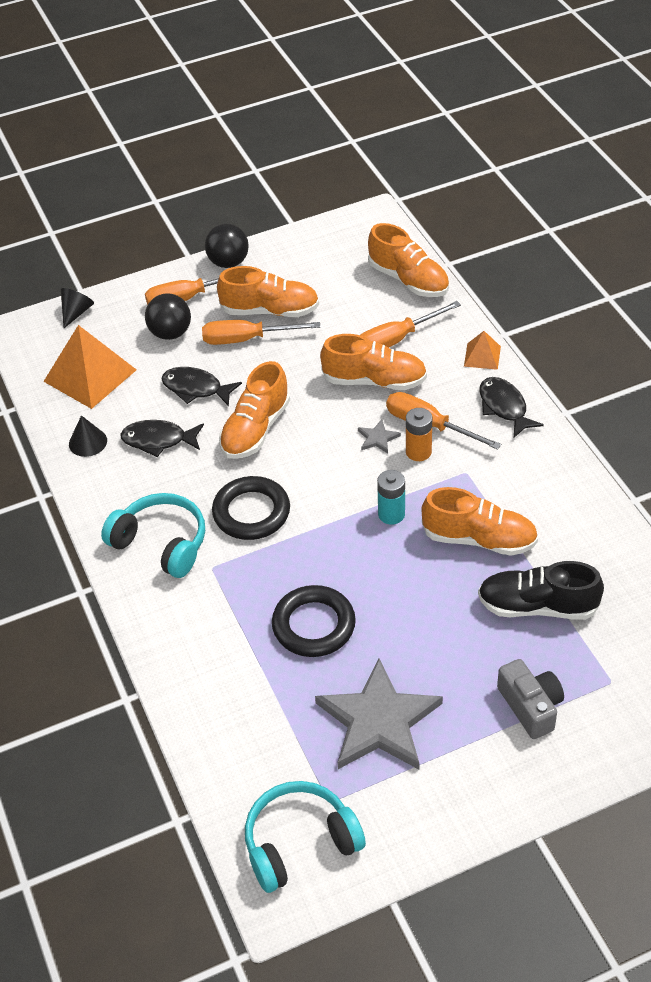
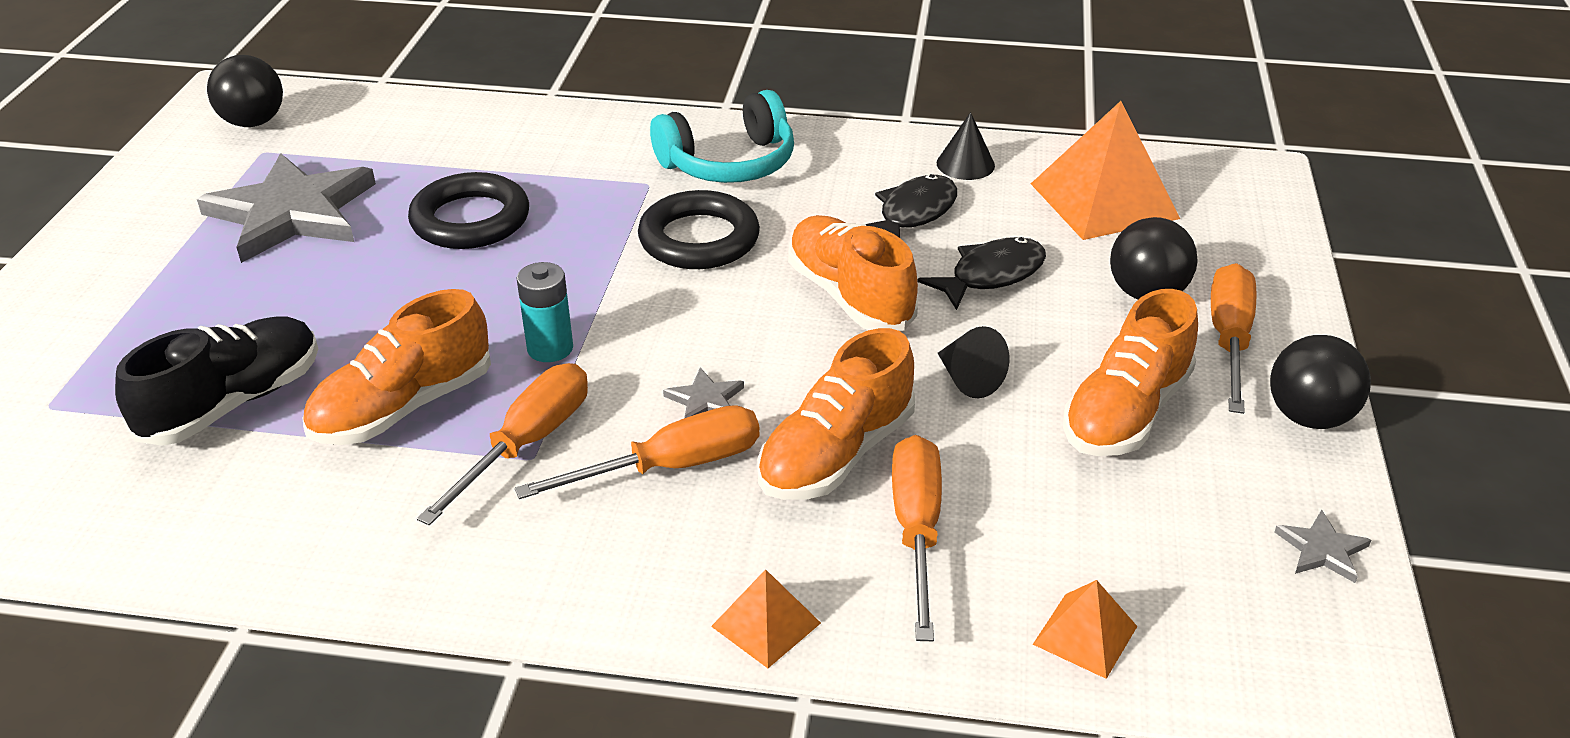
camera: 120 degrees right, 10 degrees down
(76, 312) = (1267, 228): black cone -> black cone (968, 379)
(246, 339) = (1067, 360): orange screwdriver -> orange screwdriver (527, 443)
(300, 843) = (253, 122): turquoise headphones -> black ball
(310, 240) = (1322, 550): none -> grey star
(408, 280) = (1085, 635): orange shoe -> orange pyramid
(418, 452) = (630, 428): orange battery -> none
(504, 407) = (611, 580): black fish -> none
(530, 706) = (131, 323): grey camera -> none

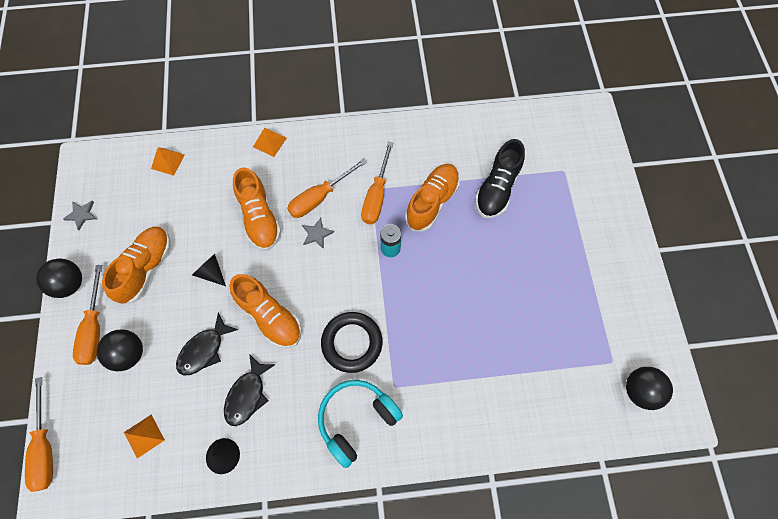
camera: 165 degrees right, 30 degrees up
(292, 213) = (559, 312): grey star -> none
(470, 220) = (470, 329): black ring -> none
(836, 455) = (259, 218): orange shoe -> orange shoe turned 135 degrees clockwise
(916, 530) = (225, 190): orange screwdriver -> orange screwdriver (45, 447)
(1104, 201) = (144, 436): orange pyramid -> orange pyramid, size x0.51

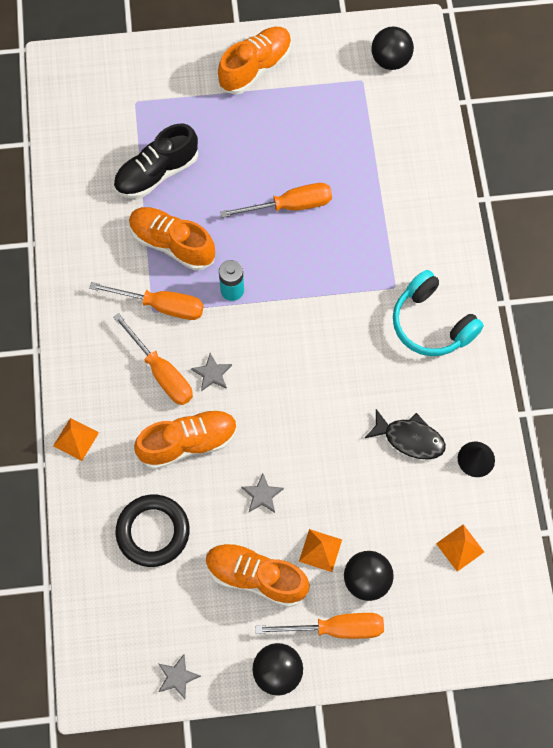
camera: 90 degrees left, 0 degrees up
(45, 447) = (478, 659): orange screwdriver -> orange screwdriver (290, 206)
(168, 161) = (99, 571): orange pyramid -> orange pyramid (320, 550)
(204, 350) = (359, 492): black fish -> none
(211, 272) = (262, 495): black cone -> grey star
(270, 316) = (317, 421): orange shoe -> orange shoe (255, 67)
(352, 343) = (347, 330): black ring -> black ring (153, 532)
(497, 189) = (157, 173): black shoe -> black shoe turned 120 degrees clockwise

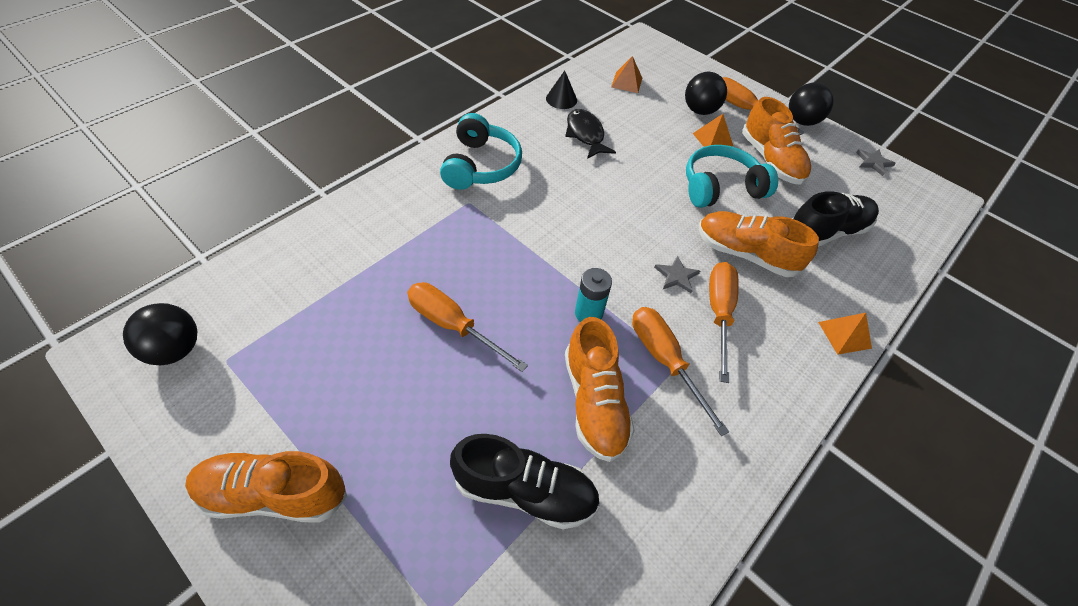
camera: 135 degrees left, 15 degrees down
(153, 532) = (826, 232): black ring -> black shoe
(262, 495) = (720, 187): grey star -> turquoise headphones

